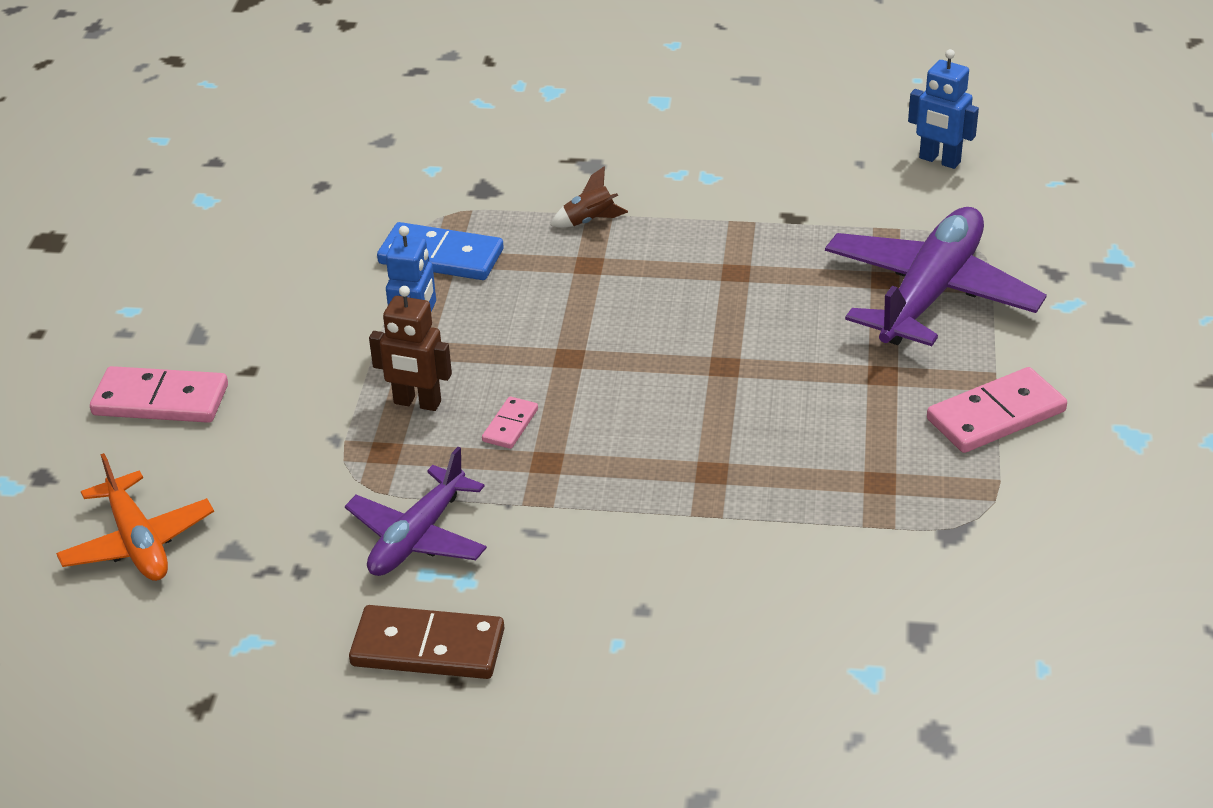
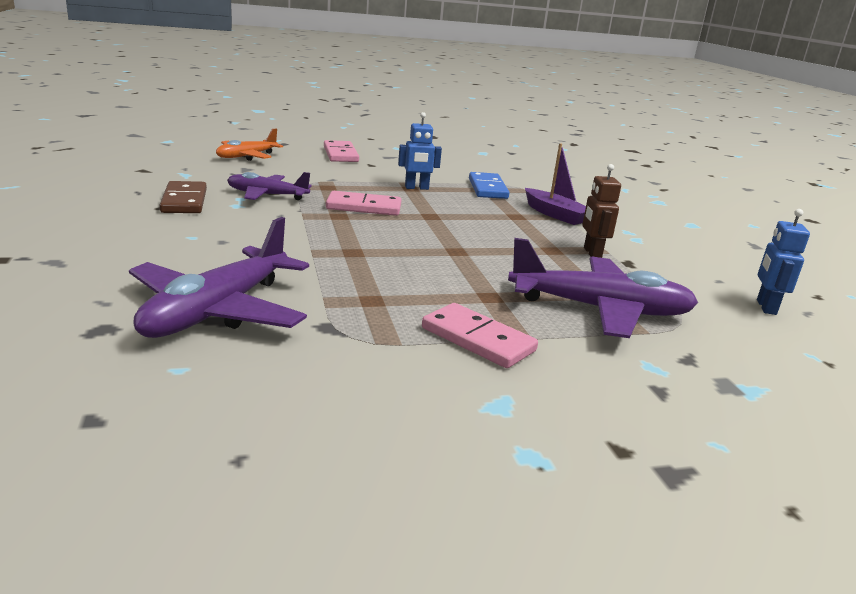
camera: 65 degrees right, 15 degrees down
(417, 403) = (369, 190): brown robot -> brown robot (592, 253)
(510, 425) = (364, 207): pink domino -> pink domino, size x1.93
(589, 221) = (555, 214): brown rocket -> purple boat
(896, 627) = (218, 311): none -> purple plane

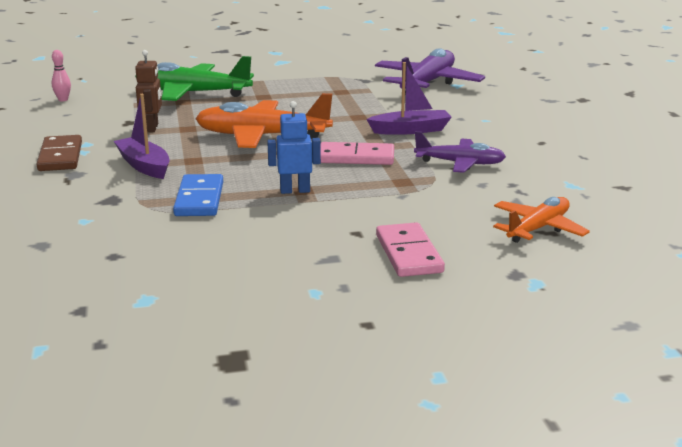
camera: 175 degrees left, 0 degrees up
(184, 201) = (529, 150): brown domino -> brown domino (60, 157)
(295, 230) = (411, 130): none -> purple boat
(463, 234) = (262, 136): none -> orange plane
(478, 339) = (281, 79): pink domino -> none
(600, 309) = (192, 93): purple plane -> green plane
(765, 307) = (63, 100): blue robot -> pink bowling pin

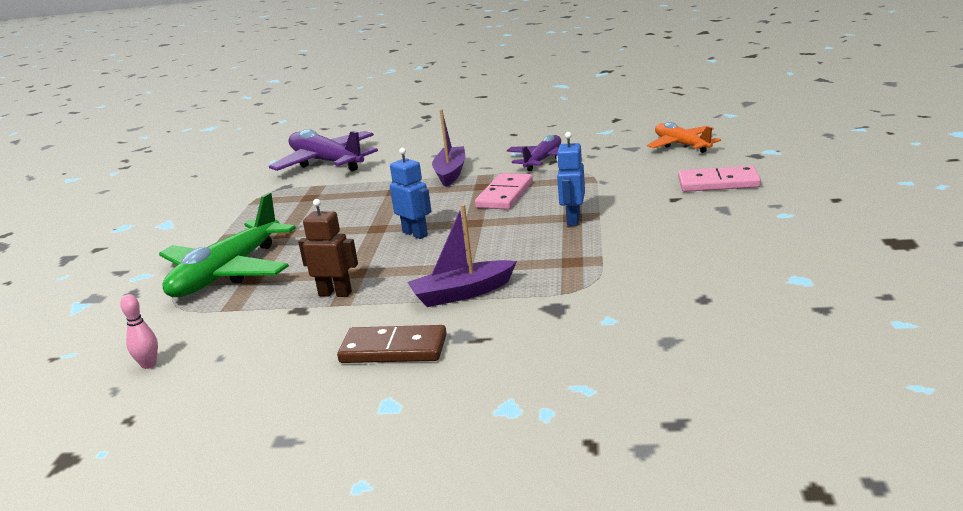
camera: 70 degrees left, 0 degrees up
(199, 199) = (574, 261): blue domino -> none
(262, 136) = (415, 234): orange plane -> blue robot

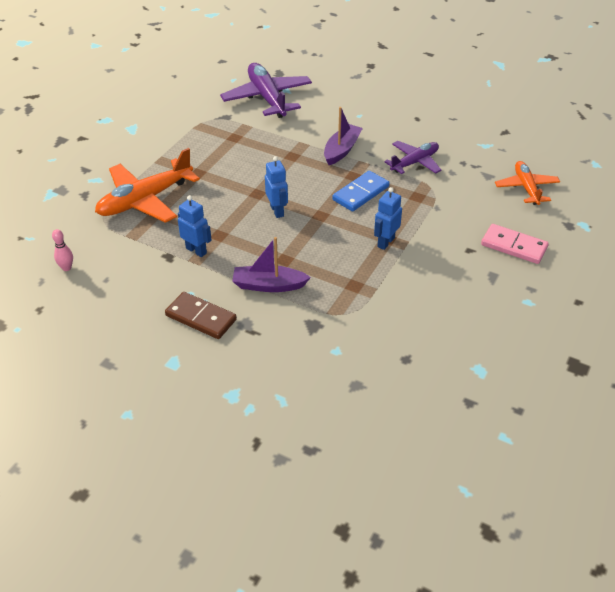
camera: 20 degrees right, 20 degrees up
(227, 273) = (145, 200): green plane -> orange plane
(335, 293) = (196, 250): brown robot -> blue robot
(504, 195) = (360, 193): pink domino -> blue domino

